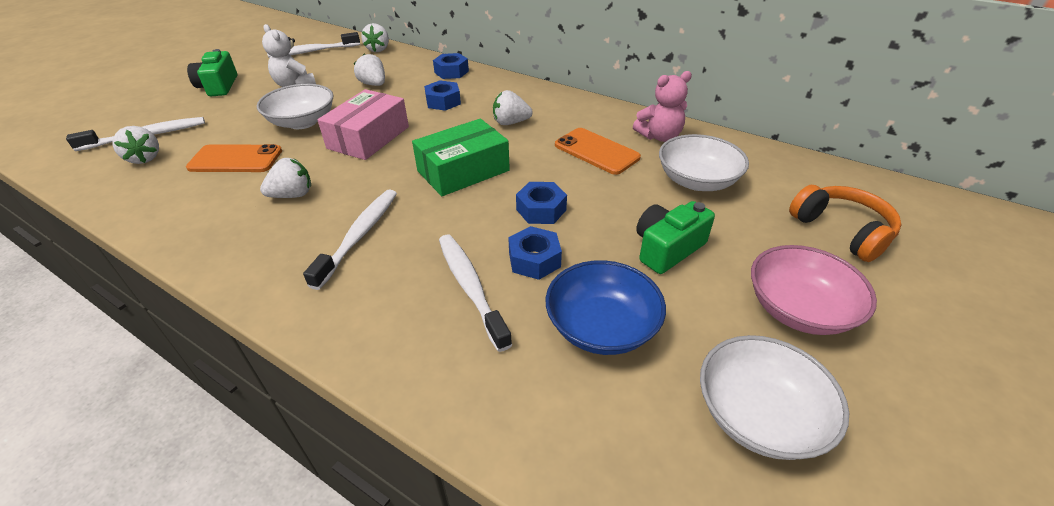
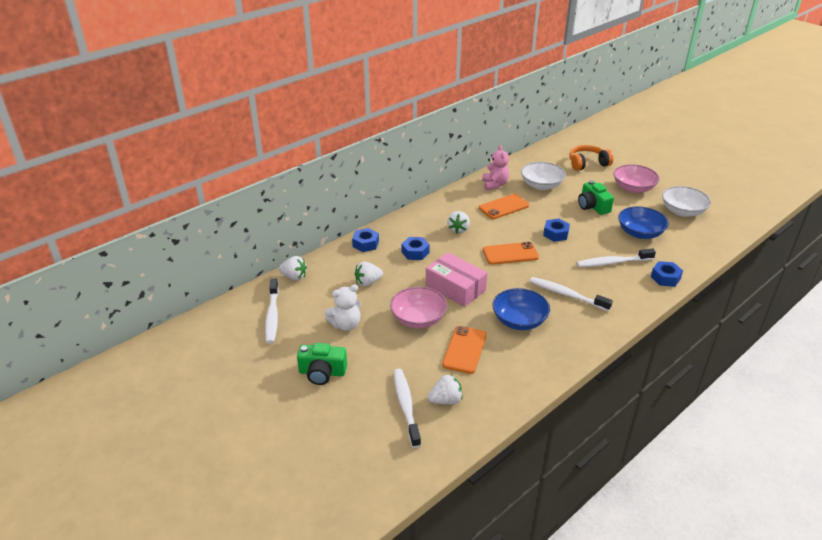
camera: 75 degrees left, 5 degrees down
(292, 195) = (519, 320): white strawberry -> blue bowl
(302, 122) = (418, 319): white bowl -> pink bowl
(463, 171) = (510, 254): green box -> orange phone
(534, 260) = (595, 242): blue nut -> blue nut (665, 278)

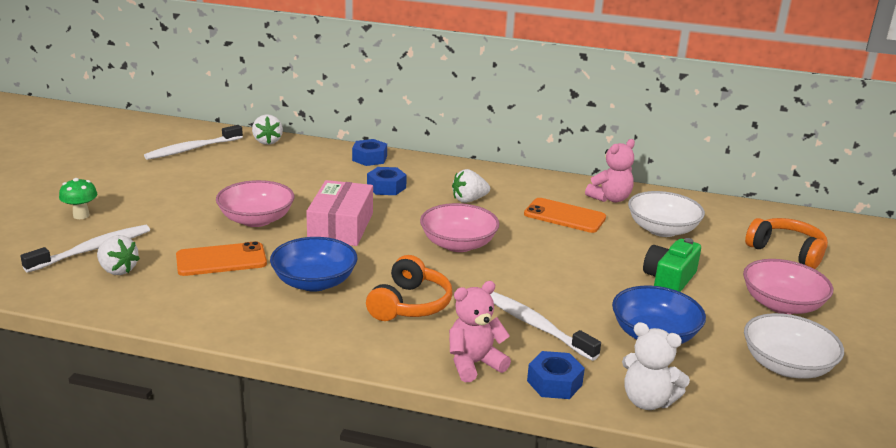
camera: 55 degrees right, 10 degrees down
(322, 372) = (119, 194): green camera -> none
(343, 400) = (81, 215): none -> green mushroom
(346, 325) = (209, 185): white teddy bear -> white teddy bear (647, 401)
(368, 282) = (297, 177): white strawberry -> none
(510, 254) = (458, 244): orange phone -> pink bowl
(555, 234) = (551, 266): blue nut -> none
(567, 295) = (410, 304): white toothbrush -> orange headphones
(637, 295) = (474, 364): none -> pink teddy bear

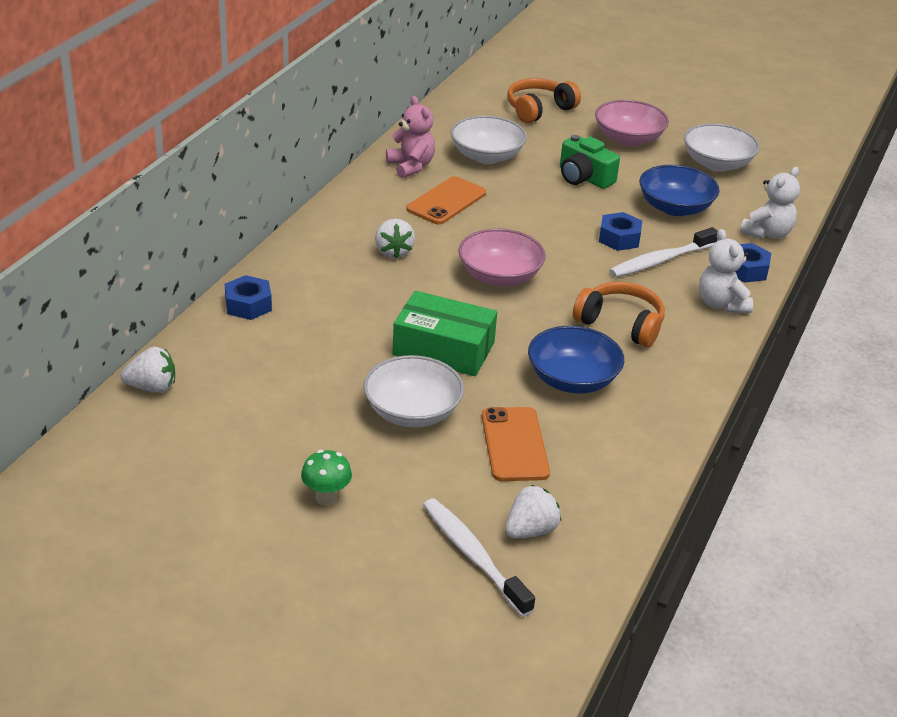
camera: 80 degrees left, 10 degrees up
(81, 215) = (366, 573): green mushroom -> green mushroom (326, 498)
(192, 149) = (153, 463): white toothbrush -> none
(256, 220) = (412, 412): pink bowl -> white bowl
(341, 226) = (443, 348): pink box -> green box
(386, 187) = (343, 303): blue nut -> blue nut (619, 238)
(474, 364) = (721, 304): pink teddy bear -> white teddy bear

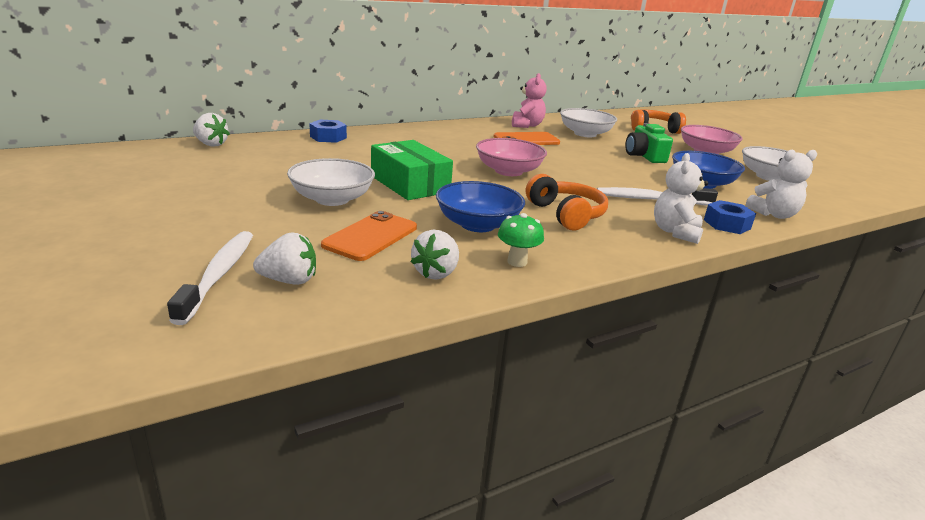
camera: 35 degrees right, 10 degrees down
(326, 498) = (195, 211): green mushroom -> green mushroom (517, 262)
(393, 252) = (455, 145): white strawberry -> white strawberry (436, 273)
(619, 238) = (631, 182): blue nut -> none

